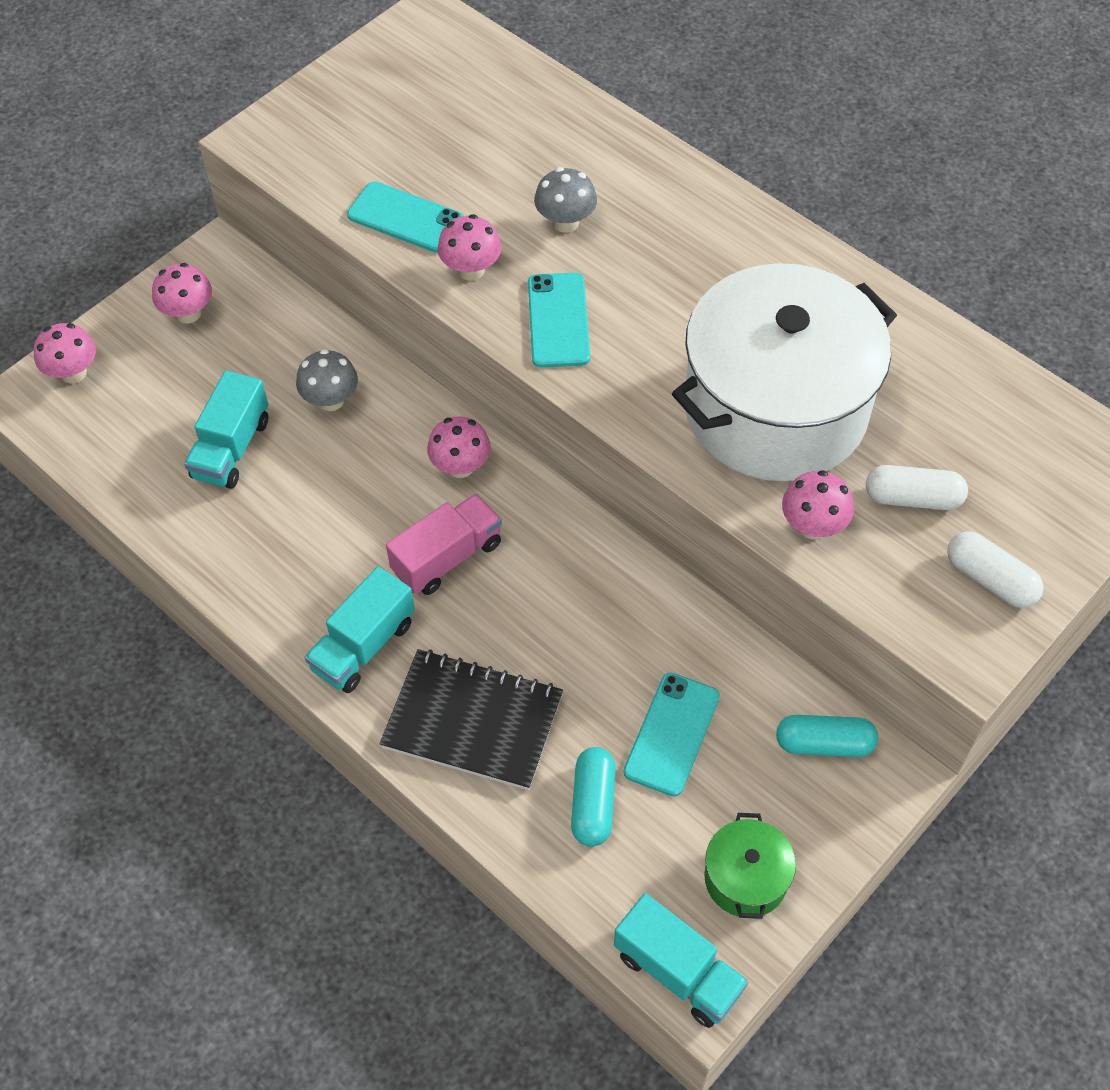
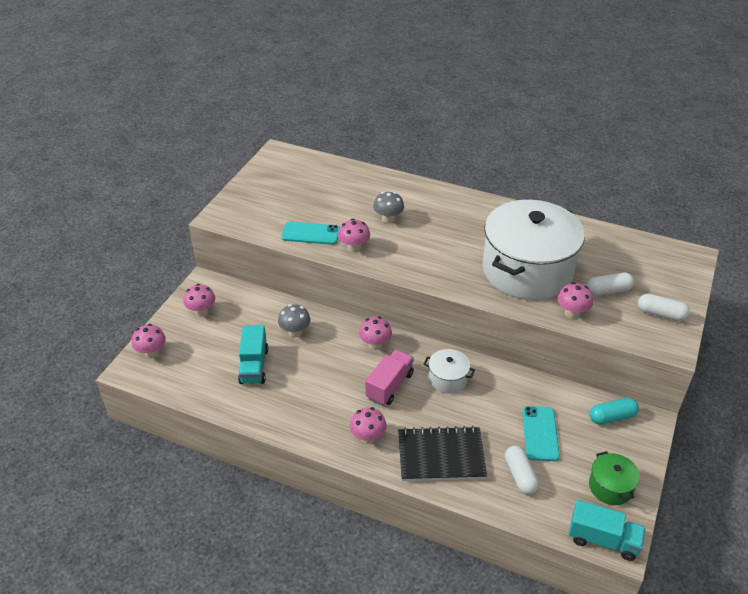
camera: 20 degrees left, 15 degrees down
(363, 646) = (368, 437): turquoise truck -> pink mushroom
(558, 320) = (407, 258): turquoise phone -> none
(558, 575) = (448, 379): none -> white pot
(593, 803) = (520, 475): turquoise capsule -> white capsule

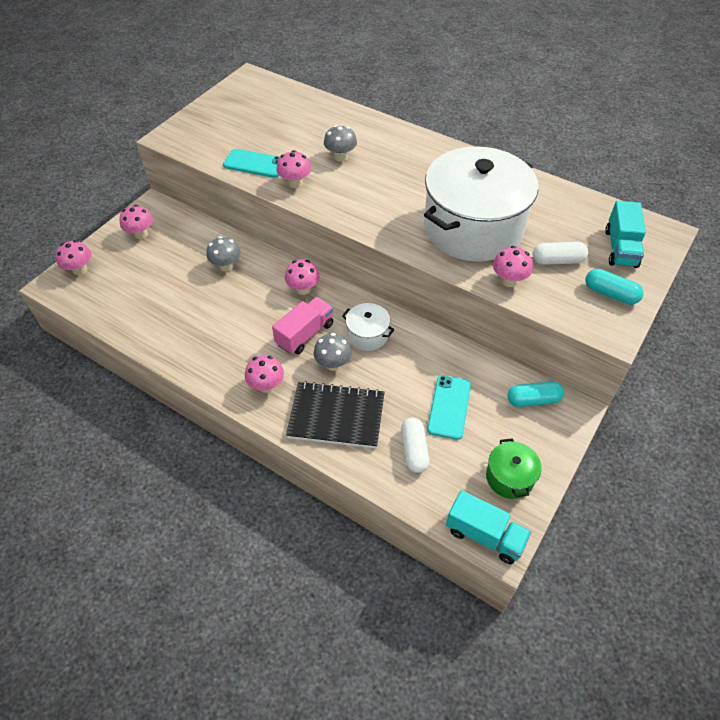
camera: 10 degrees right, 10 degrees up
(254, 366) = (175, 296): turquoise truck -> turquoise truck (620, 248)
(424, 409) = (333, 364): none -> grey mushroom
(661, 314) = (610, 294): white capsule -> turquoise capsule

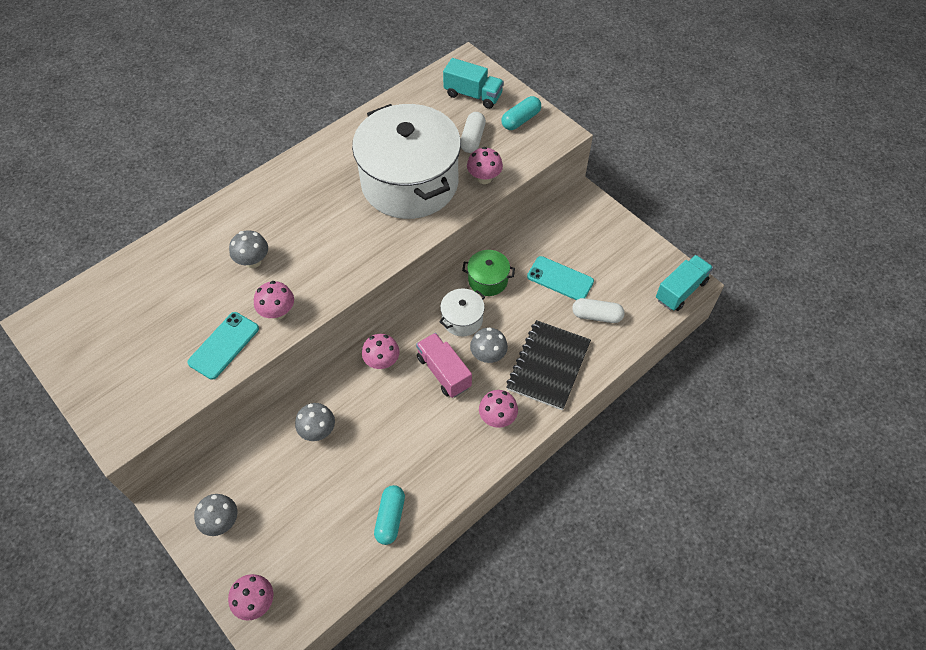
camera: 75 degrees left, 5 degrees up
(141, 234) = (221, 522): pink mushroom -> grey mushroom
(509, 477) = (635, 259): green pot -> green pot (488, 280)
(533, 400) = (568, 220): turquoise capsule -> turquoise capsule (390, 518)

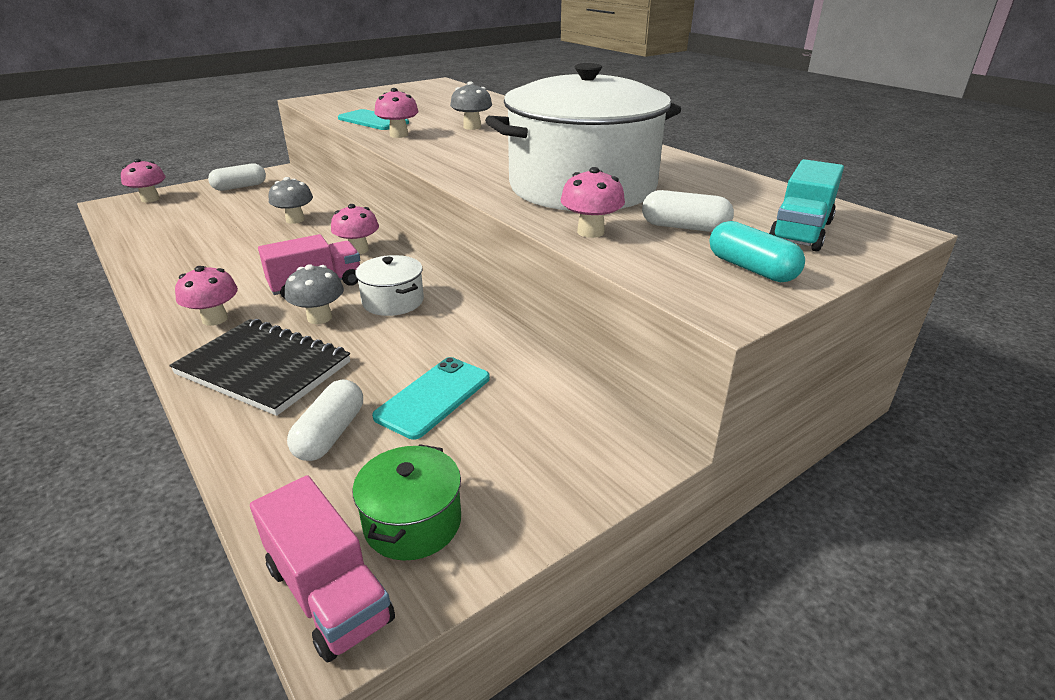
camera: 95 degrees right, 25 degrees down
(221, 522) = (240, 187): grey mushroom -> white capsule
(390, 518) = (157, 251): turquoise capsule -> none
(488, 280) = (456, 325): green pot -> green pot (413, 522)
(681, 290) = (328, 593): turquoise truck -> pink truck

